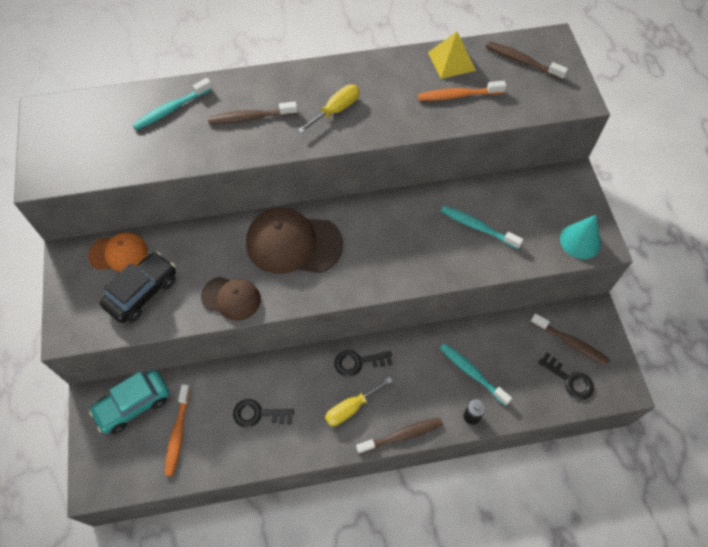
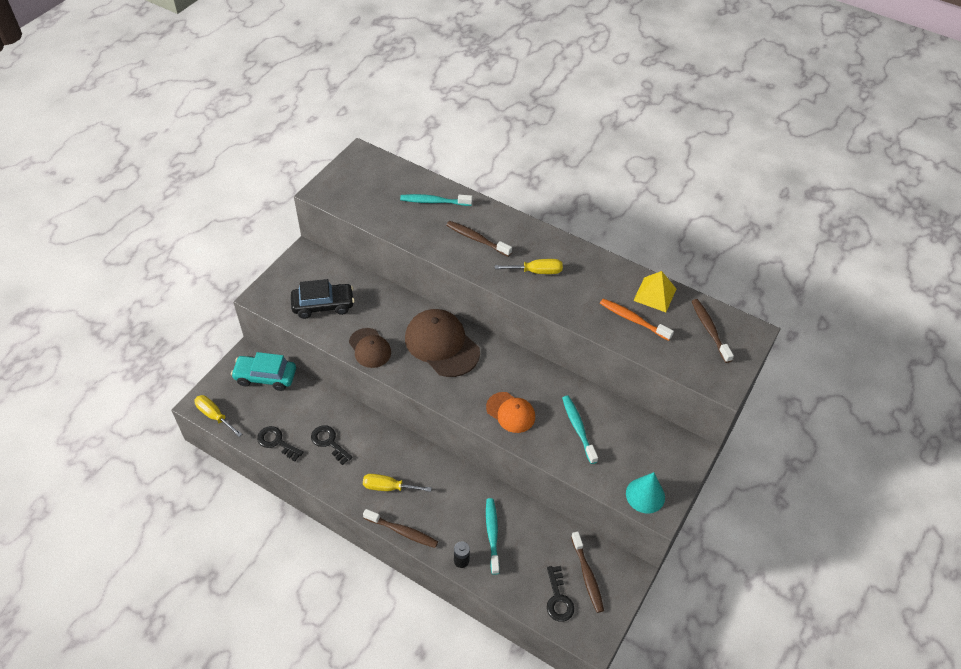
camera: 40 degrees right, 10 degrees down
(118, 253) = (333, 273): orange cap -> orange cap (510, 412)
(121, 484) = (214, 416): none -> yellow screwdriver
(178, 433) = (273, 414): orange toothbrush -> none
(358, 362) = (423, 463): black key -> black key (276, 442)

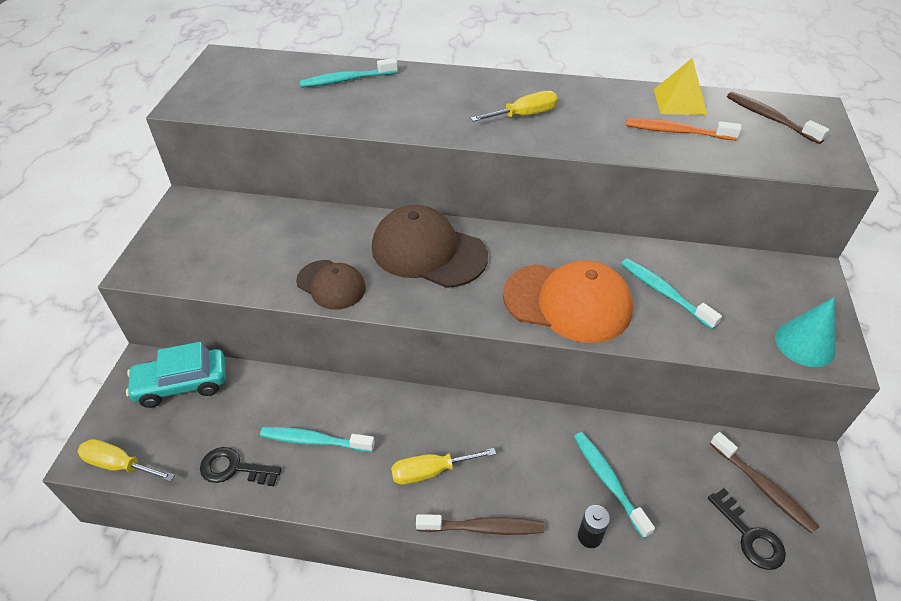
camera: 20 degrees left, 5 degrees down
(323, 305) = (239, 253): black car -> none
(329, 442) = (314, 440): black key -> turquoise toothbrush
(476, 239) = (425, 102): brown toothbrush -> none
(510, 412) = (568, 302): orange cap -> orange cap, size x1.69

